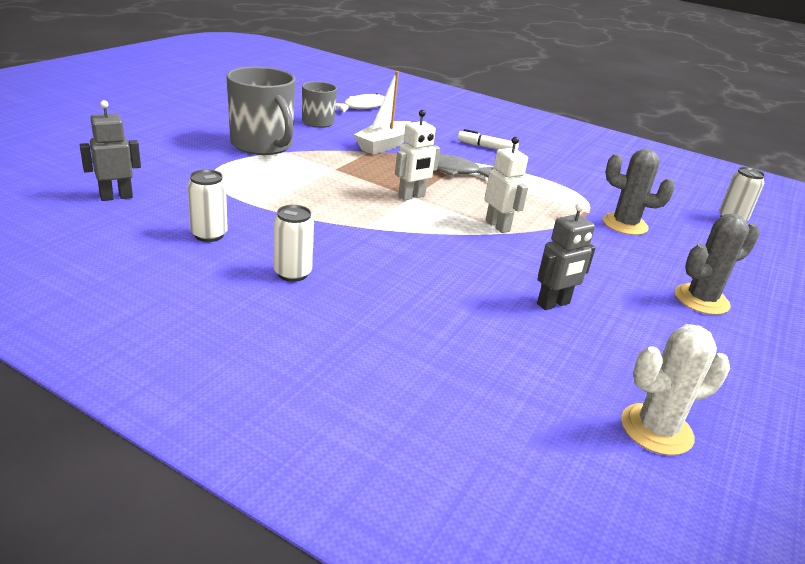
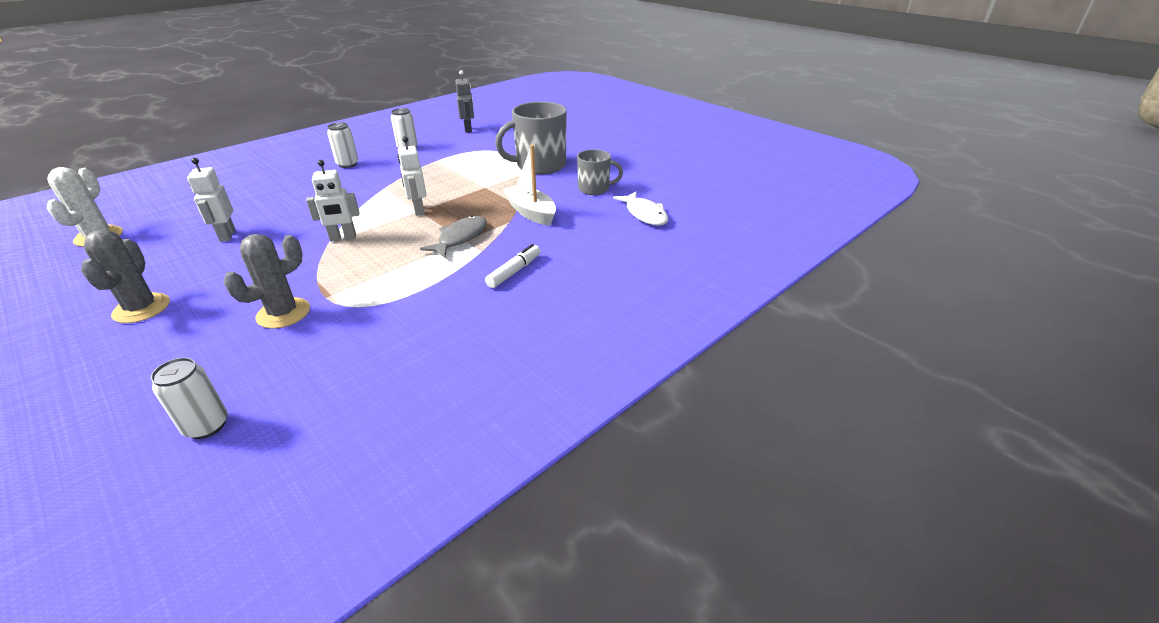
camera: 110 degrees right, 5 degrees up
(553, 304) = (227, 235): grey robot -> white robot

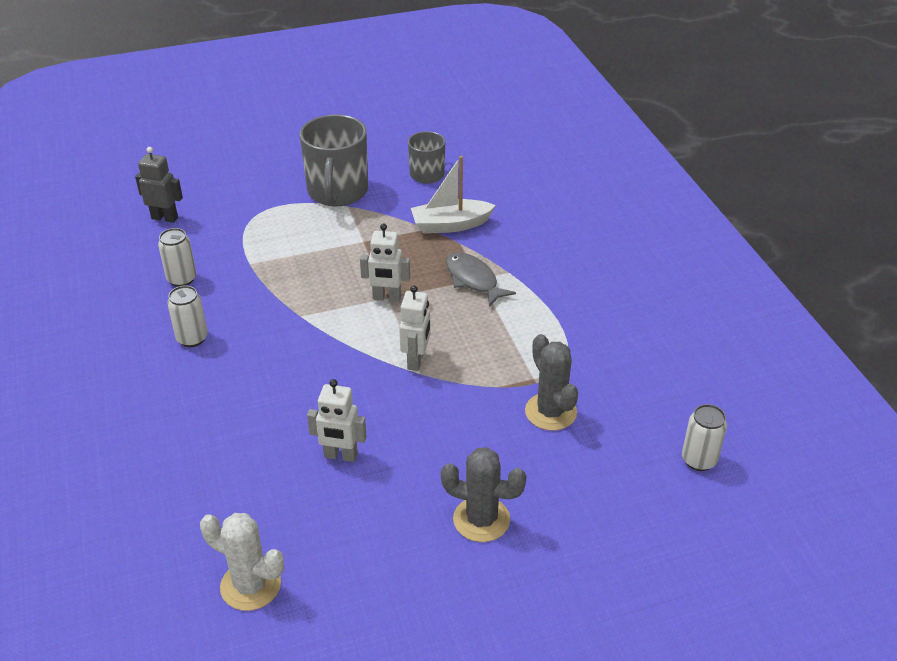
camera: 65 degrees left, 5 degrees up
(514, 271) = (559, 261): white marker -> none
(644, 214) = (504, 163): white fish -> none

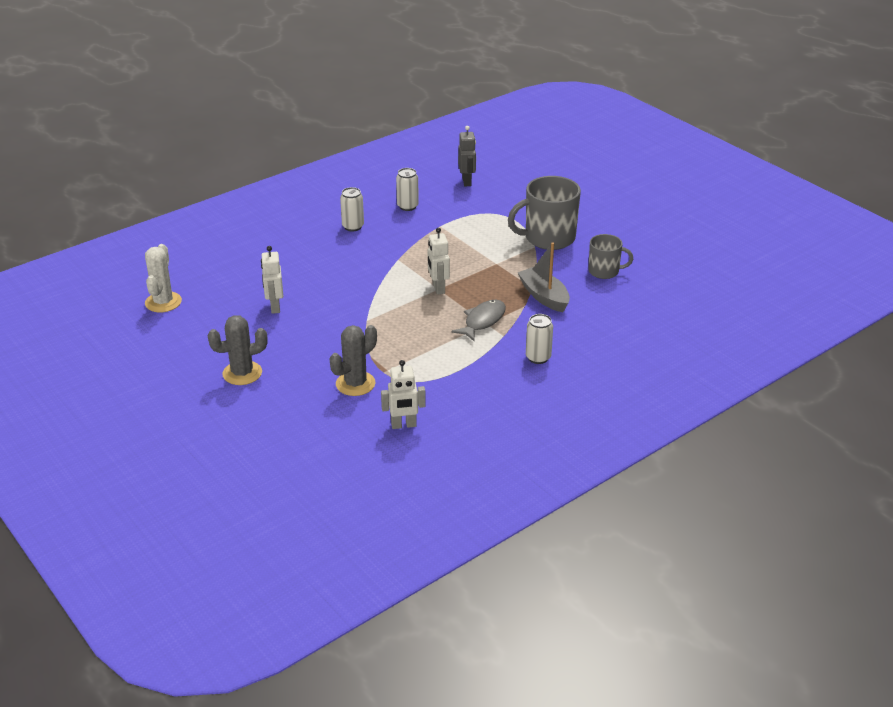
camera: 70 degrees right, 5 degrees down
(416, 360) = (378, 315): white robot -> white robot (403, 425)
(450, 225) = (544, 296): white boat -> grey boat
(481, 519) = (242, 373): grey cactus -> grey cactus turned 75 degrees clockwise
(699, 460) = (338, 462): white can -> white can (538, 357)

